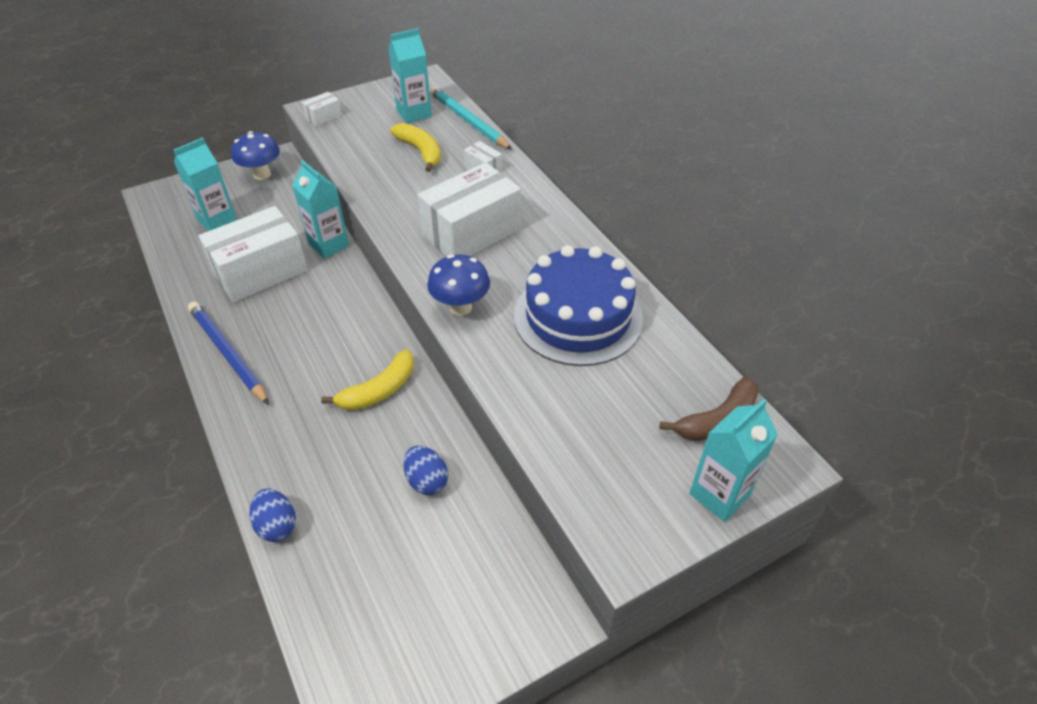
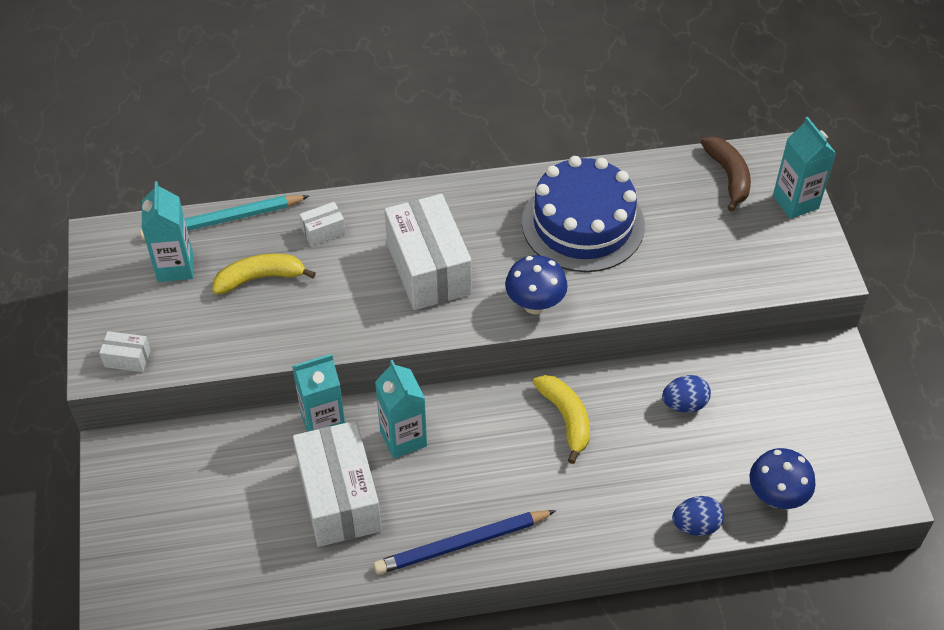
camera: 70 degrees left, 5 degrees up
(217, 221) = (216, 534): turquoise carton -> turquoise carton (403, 438)
(262, 174) = (141, 474): blue mushroom -> blue mushroom (776, 497)
(323, 117) = (127, 358): white box -> white box turned 60 degrees counterclockwise

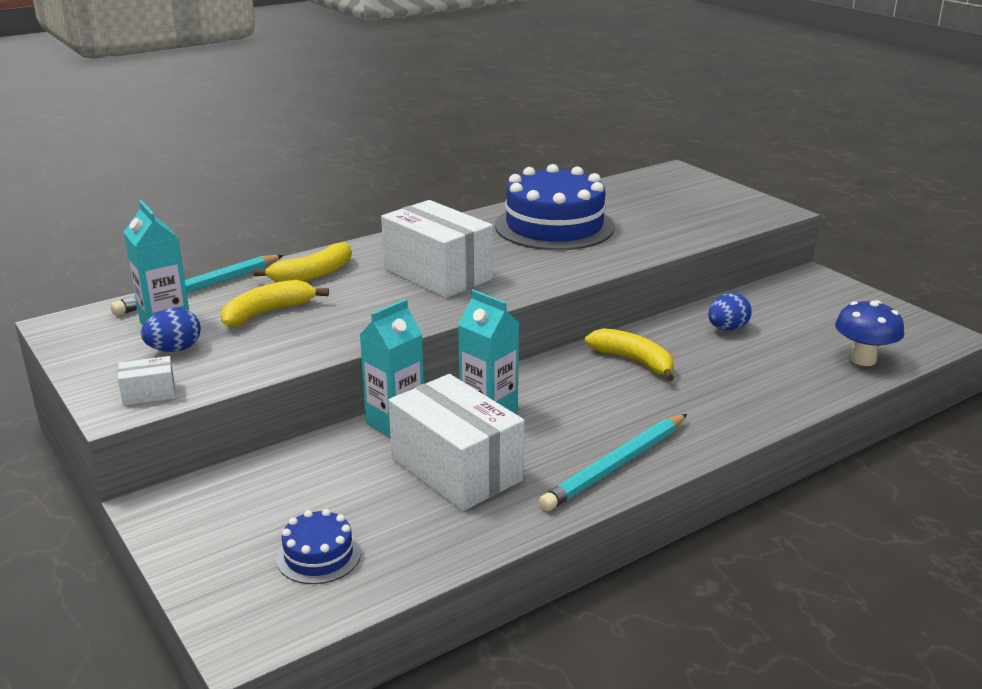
camera: 25 degrees left, 25 degrees down
(197, 550) = (318, 555): none -> blue cake
(323, 231) = (313, 274): white box -> yellow banana
(462, 544) = (616, 465): blue pencil -> turquoise pencil
(535, 305) = (557, 272): blue mushroom -> none
(696, 525) = (818, 393): blue egg -> blue egg (174, 349)
(728, 176) = (647, 185): brown banana -> none
(795, 202) = (712, 187): turquoise carton -> none

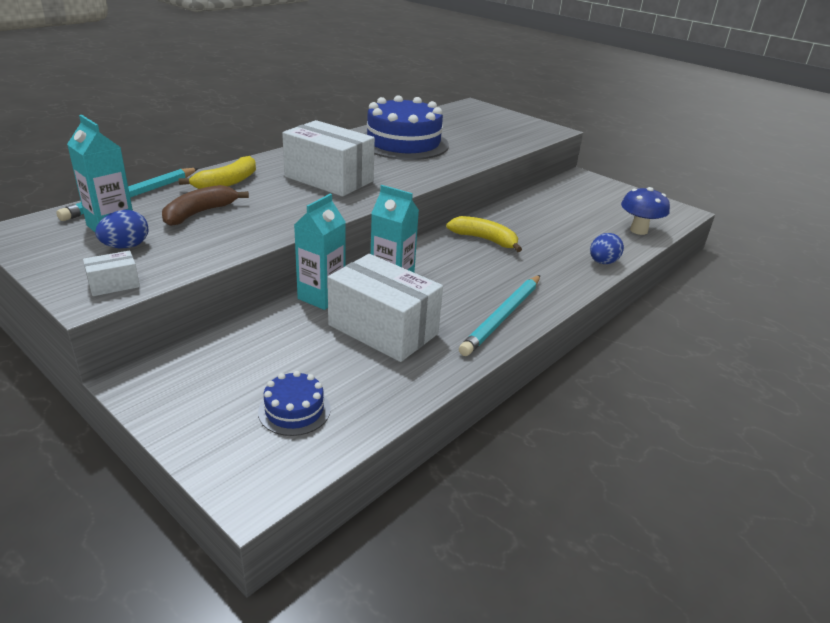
camera: 15 degrees left, 5 degrees up
(268, 312) = (199, 213): yellow banana -> brown banana
(727, 329) = (540, 214): blue egg -> blue egg (602, 262)

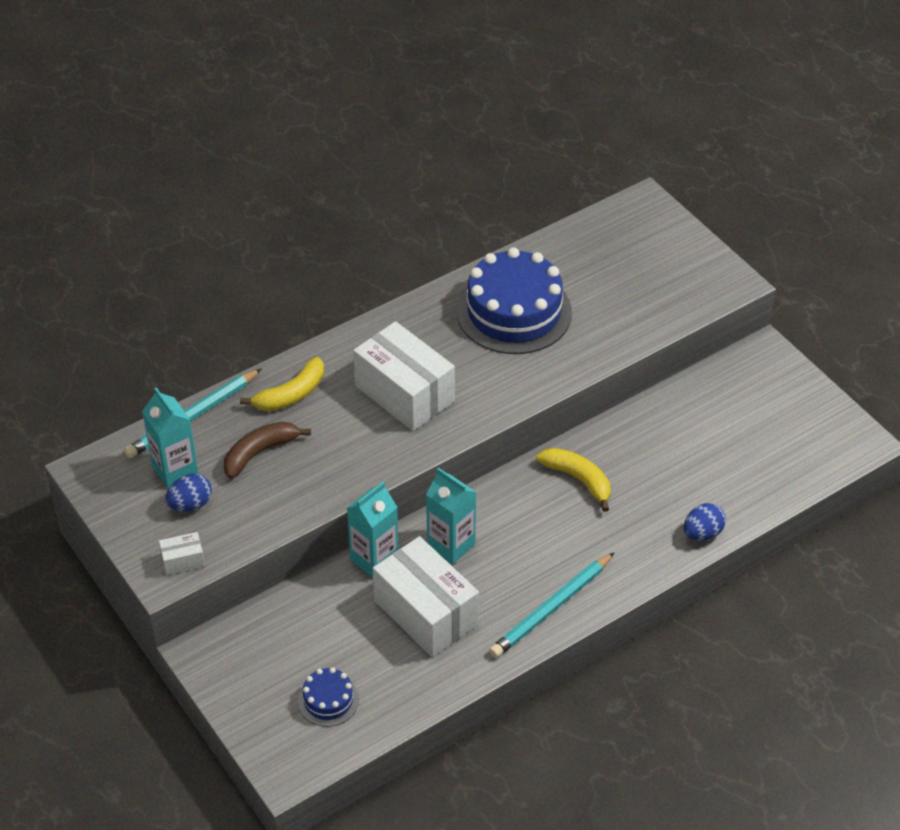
camera: 15 degrees right, 15 degrees up
(638, 230) = (780, 477): blue mushroom -> none

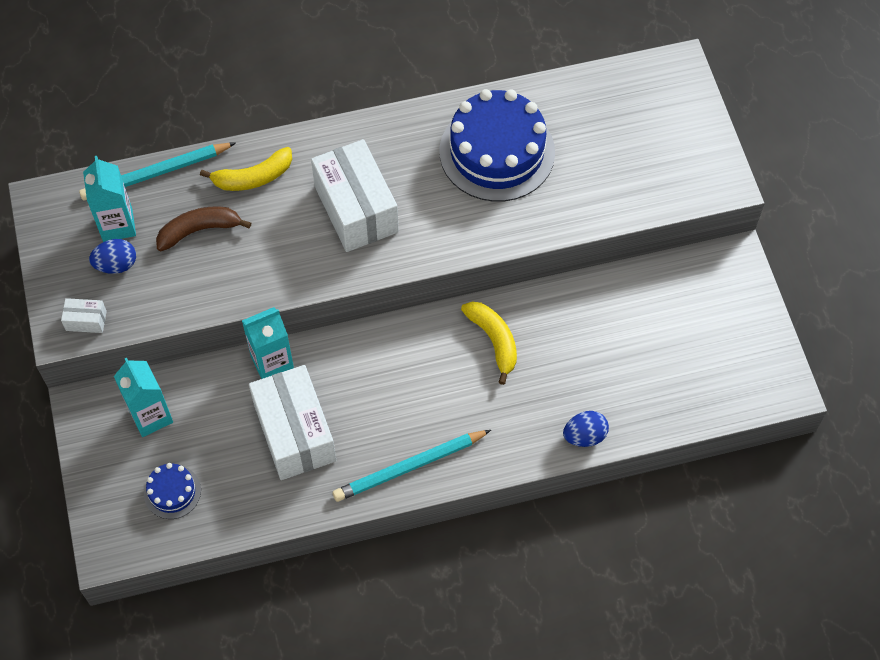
camera: 20 degrees right, 15 degrees up
(451, 545) = (347, 371): turquoise carton -> turquoise carton (151, 416)

